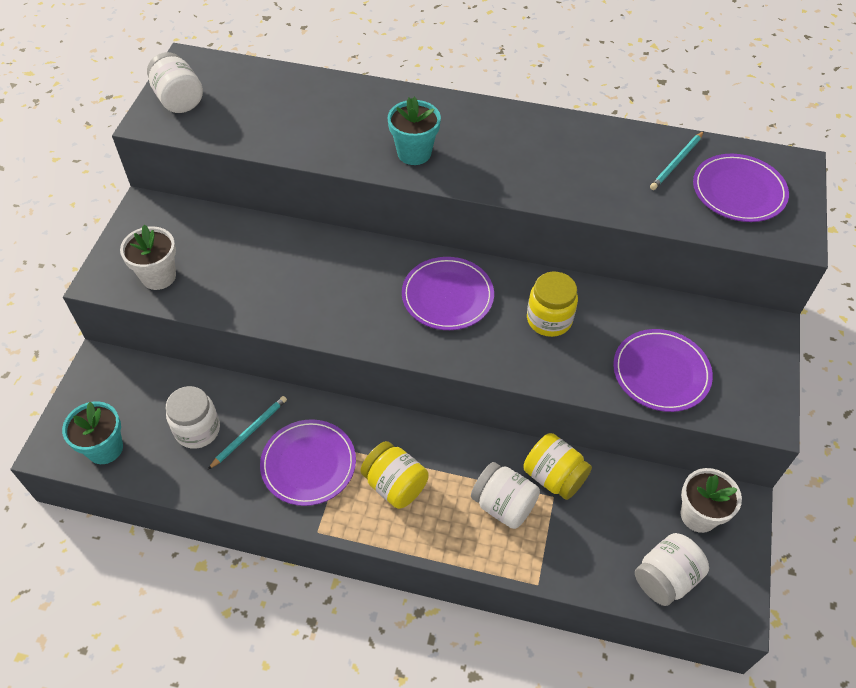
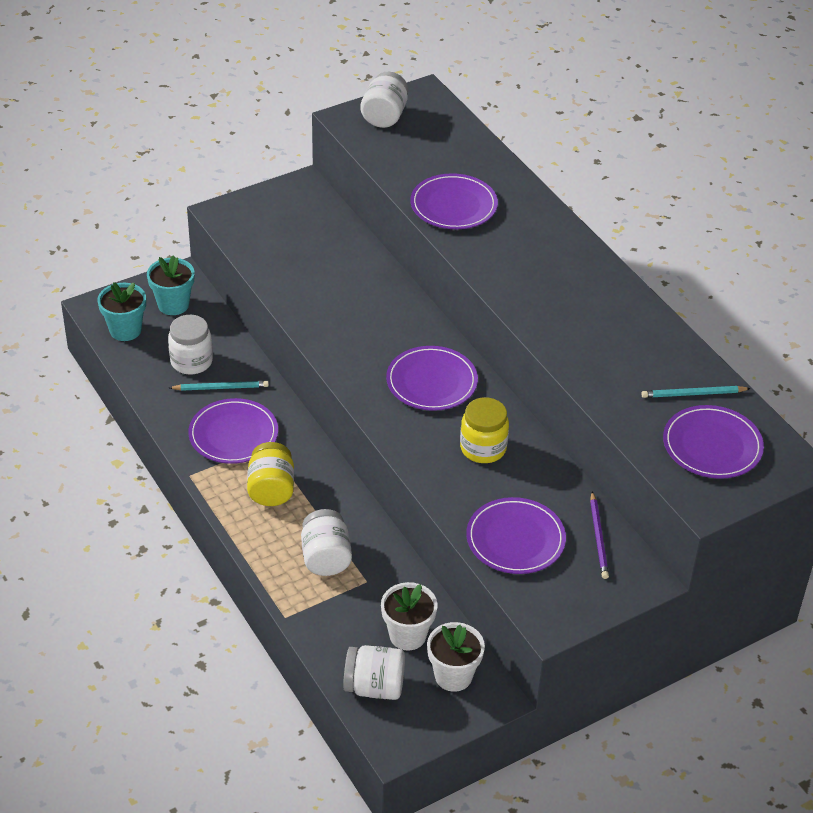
camera: 45 degrees right, 10 degrees down
(158, 276) = (258, 234): white flower pot -> white flower pot (407, 635)
(329, 136) = (453, 205): none -> purple plate
(414, 153) = (498, 255): turquoise flower pot -> turquoise flower pot (173, 304)
(554, 477) = (383, 571): yellow jar -> none
(704, 323) = (598, 538): none -> purple pencil

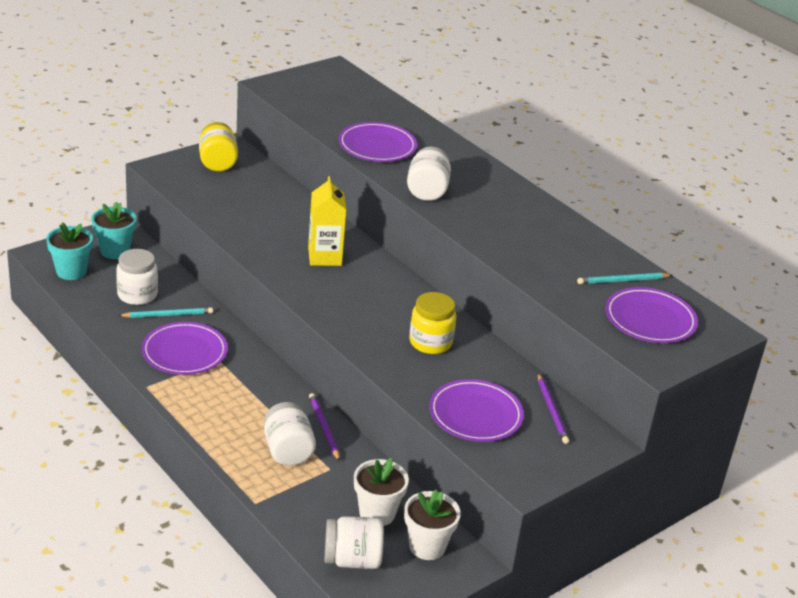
camera: 10 degrees left, 10 degrees down
(271, 489) = (227, 396): yellow jar -> yellow jar (217, 162)
(367, 532) = (324, 428): none -> purple pencil
(384, 116) = (303, 83): white jar -> white jar (427, 191)
(386, 335) = (324, 257): none -> yellow carton
(431, 381) = (373, 292): purple plate -> none

